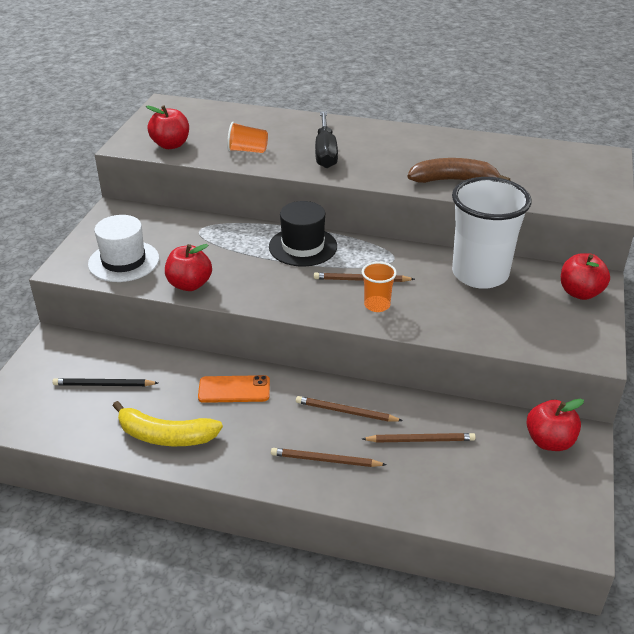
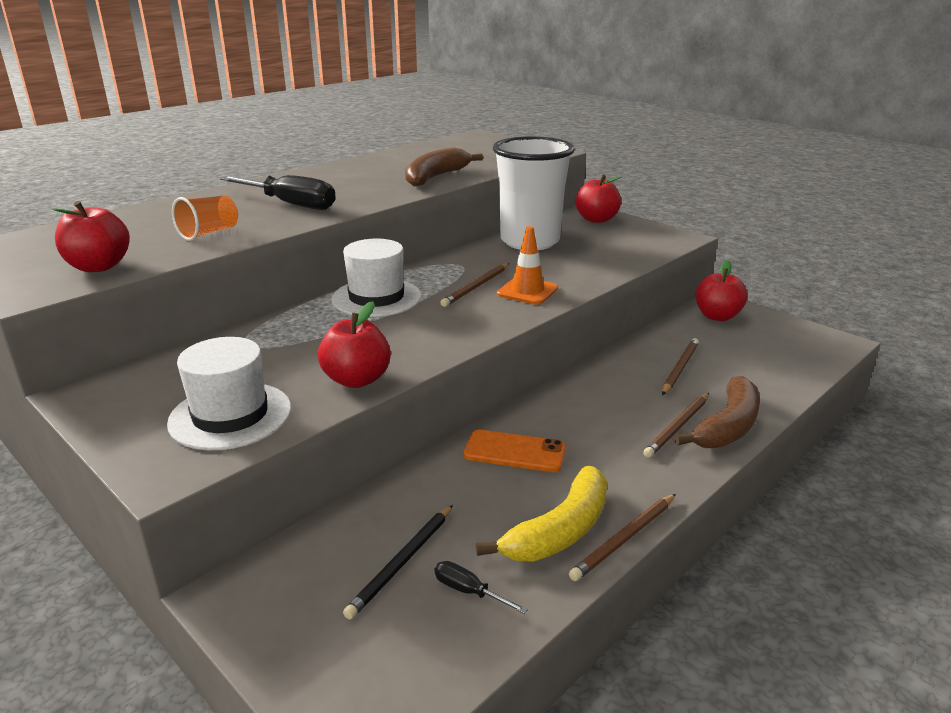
camera: 60 degrees left, 10 degrees down
(94, 418) = (469, 591): none -> black screwdriver
(234, 390) = (514, 452): orange phone -> orange phone turned 75 degrees clockwise
(303, 246) = (376, 298): black hat -> white hat
(346, 412) = (610, 393): brown pencil -> brown pencil (624, 539)
(348, 488) = (727, 426): none -> brown banana
(377, 305) = (527, 291): orange cup -> orange traffic cone

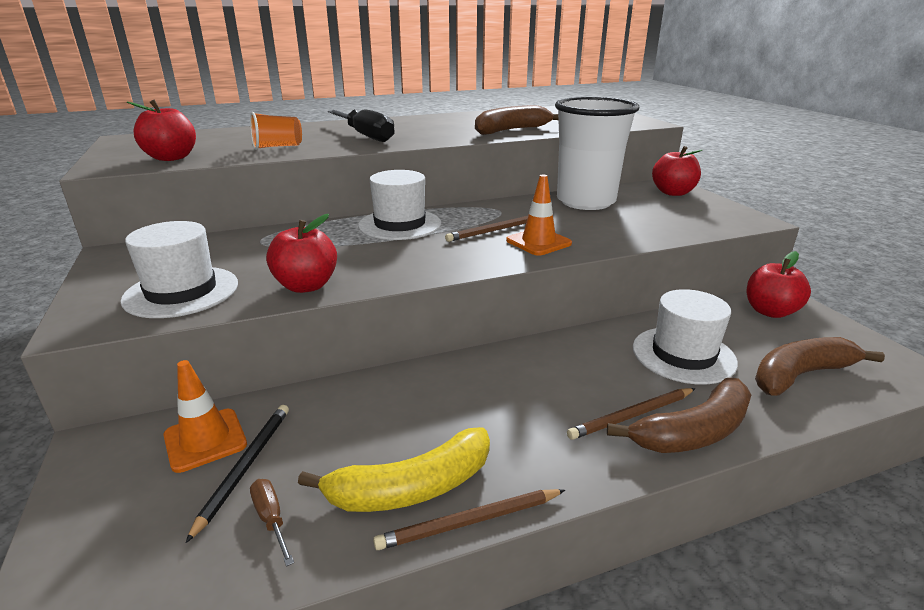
camera: 25 degrees right, 0 degrees up
(338, 554) = (205, 440): none -> orange traffic cone
(402, 562) = (245, 467): black pencil -> black pencil turned 135 degrees clockwise
(469, 591) = (271, 519): black screwdriver -> brown screwdriver
(514, 452) = (440, 393): orange phone -> none
(680, 368) = (683, 355): brown pencil -> white hat
(769, 363) = (800, 375): none -> brown banana

